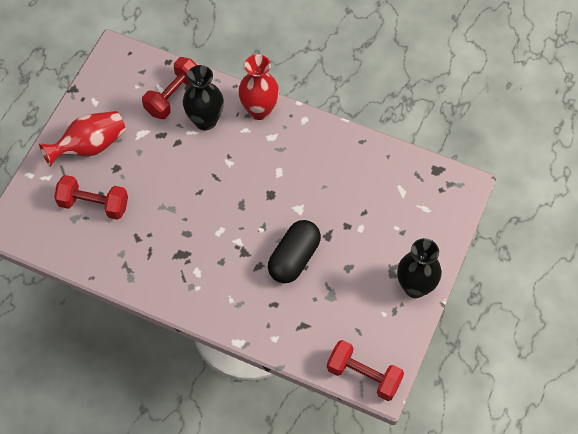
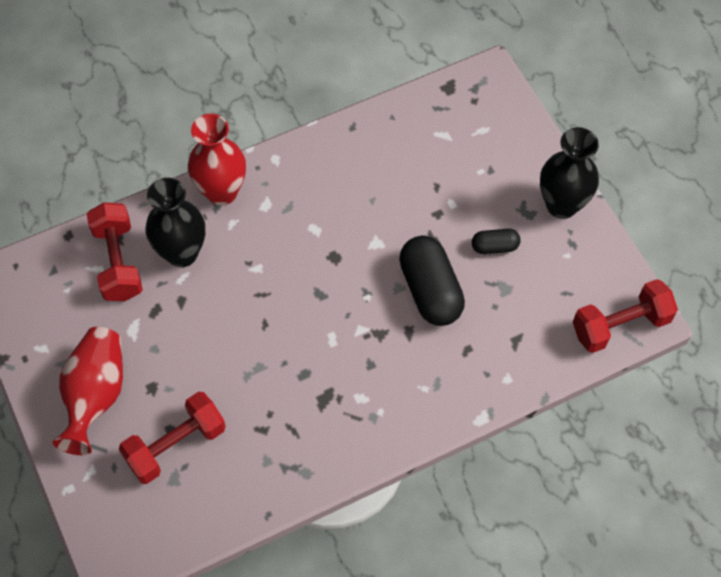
camera: 50 degrees left, 0 degrees up
(353, 271) = (494, 246): none -> black capsule

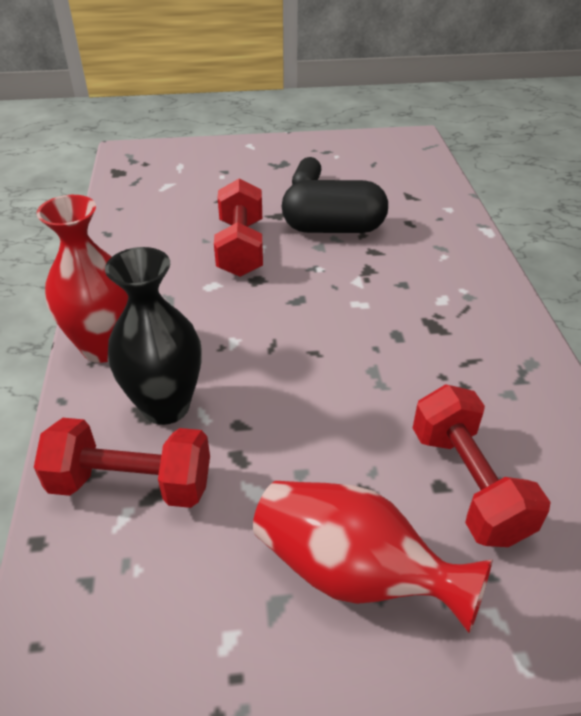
camera: 70 degrees left, 20 degrees down
(561, 205) = (286, 147): black vase -> none
(620, 325) = (416, 148): red dumbbell -> red dumbbell (241, 248)

